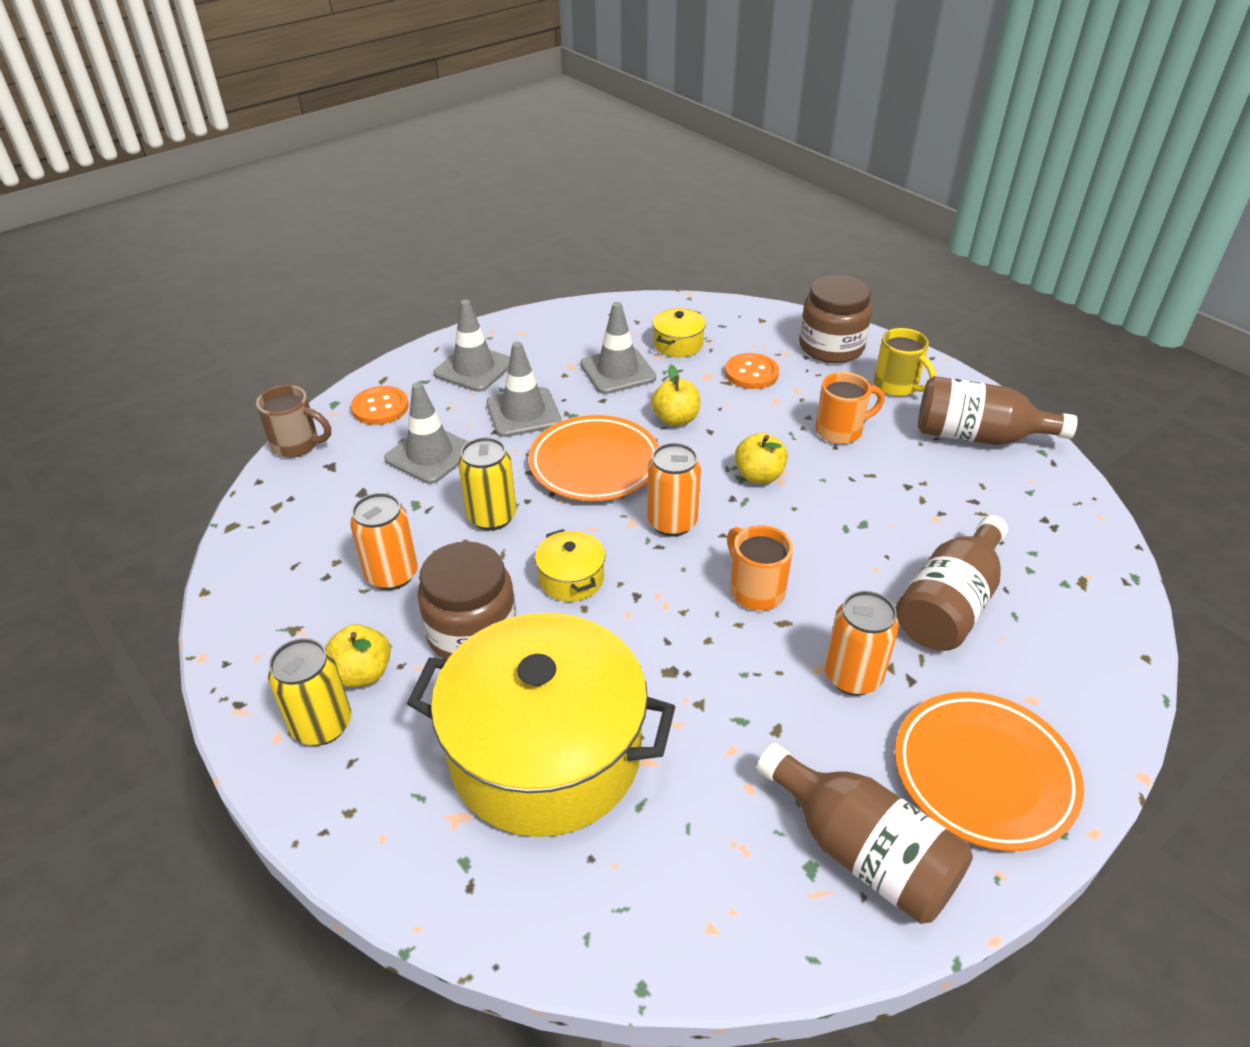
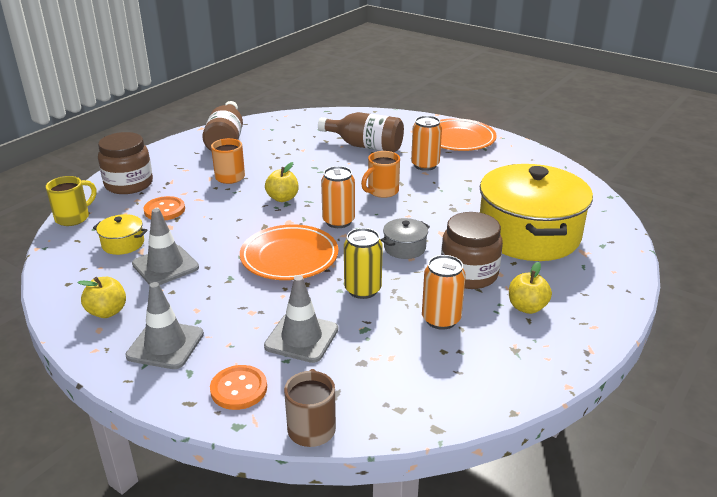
camera: 105 degrees left, 10 degrees down
(322, 725) = (572, 311): yellow can -> none
(523, 413) = (232, 301): grey traffic cone -> none
(571, 578) = (404, 248): yellow pot -> grey pot
(675, 419) = (227, 233): yellow apple -> yellow apple (107, 312)
(862, 852) = (513, 160): brown bottle -> none
(897, 386) = (177, 162): yellow mug -> yellow mug (74, 217)

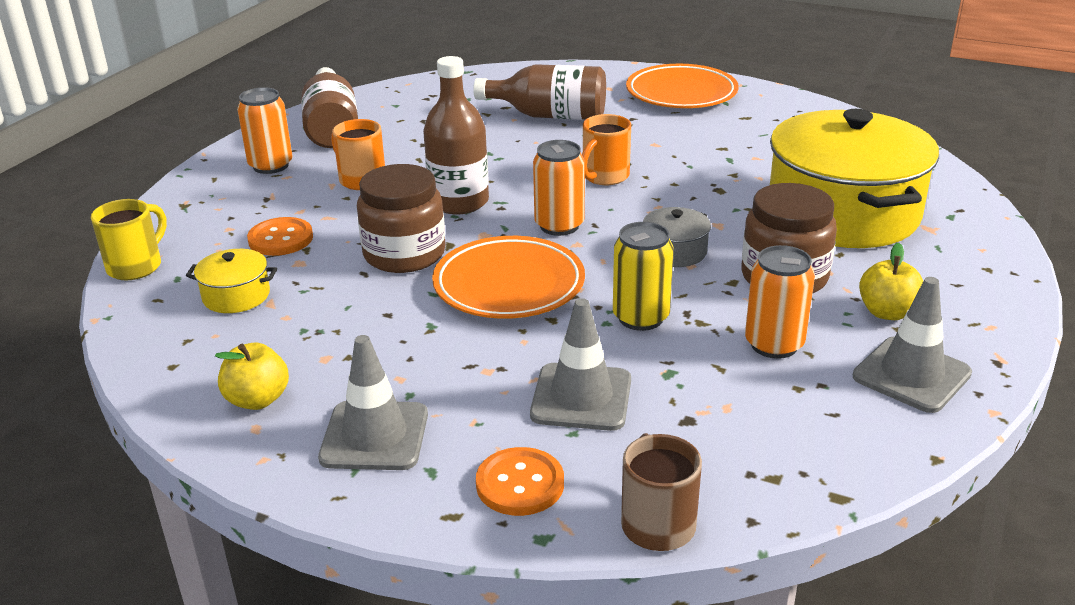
camera: 10 degrees left, 0 degrees up
(129, 184) = (205, 207): brown jar -> brown jar (404, 254)
(165, 266) = (320, 320): grey traffic cone -> grey traffic cone (911, 375)
(282, 198) = (459, 202): yellow apple -> brown bottle
(425, 165) = (650, 134): orange can -> orange can (271, 166)

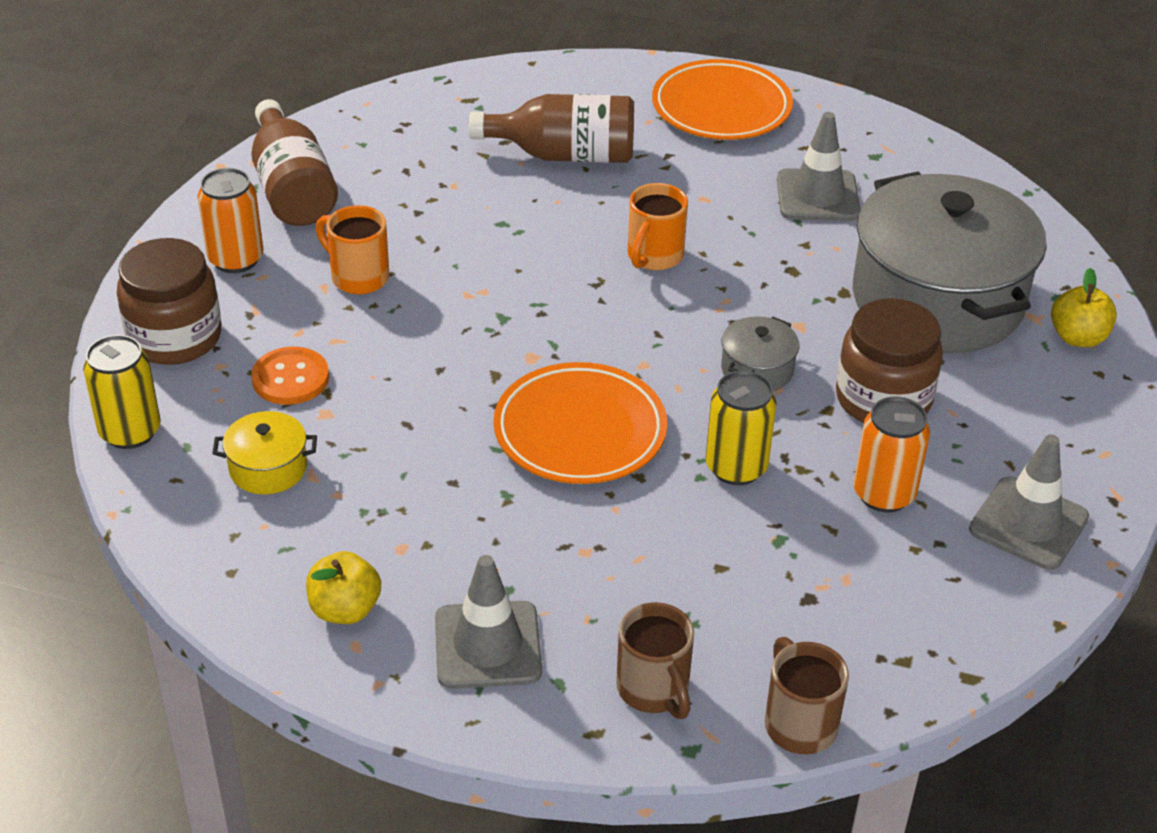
camera: 10 degrees left, 10 degrees up
(136, 266) = (130, 432): yellow mug -> yellow can
(404, 254) = (446, 393): brown jar -> brown jar (175, 337)
(459, 202) = (489, 307): brown bottle -> none
(520, 484) = (654, 690): orange button -> brown mug
(559, 225) = (617, 338): orange can -> none
(581, 397) = (693, 579): grey traffic cone -> grey traffic cone (817, 196)
(843, 213) = (937, 300): yellow pot -> grey pot
(887, 312) = (997, 442): yellow apple -> yellow apple (1078, 337)

